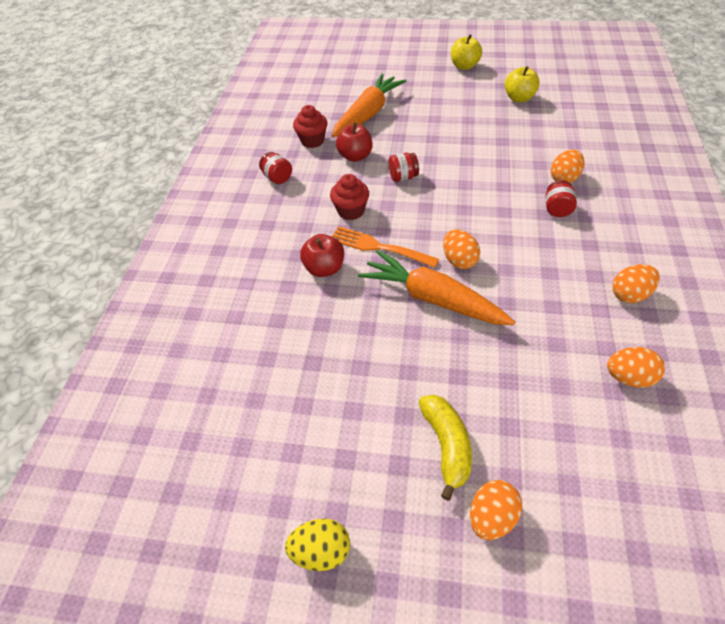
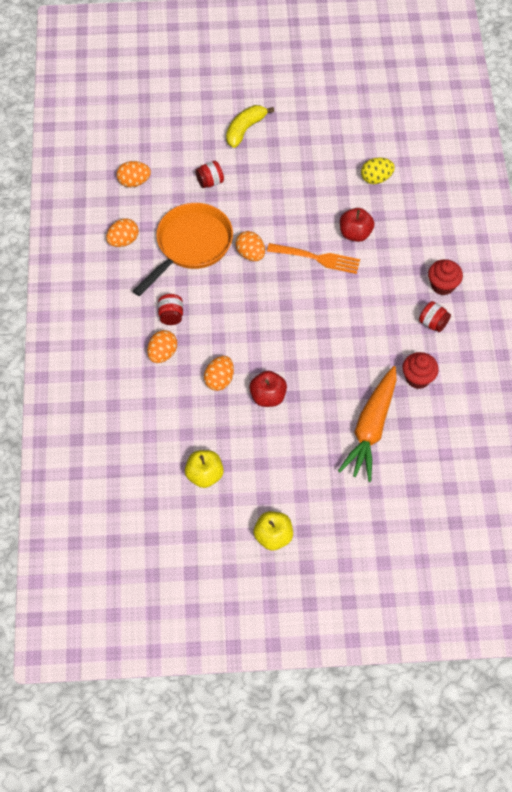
camera: 165 degrees right, 10 degrees up
(321, 551) = (303, 75): yellow egg -> yellow egg (376, 178)
(351, 211) = (351, 292): red cupcake -> red cupcake (442, 285)
(355, 156) = (366, 360): red apple -> red apple (268, 396)
(403, 177) = (313, 338): red jar -> red jar (210, 182)
(433, 299) = (266, 219): orange carrot -> none
(446, 445) = (245, 129): yellow banana -> yellow banana turned 60 degrees clockwise
(491, 517) = (217, 101): orange egg -> orange egg (219, 380)
(536, 278) = (191, 245): none -> orange pan

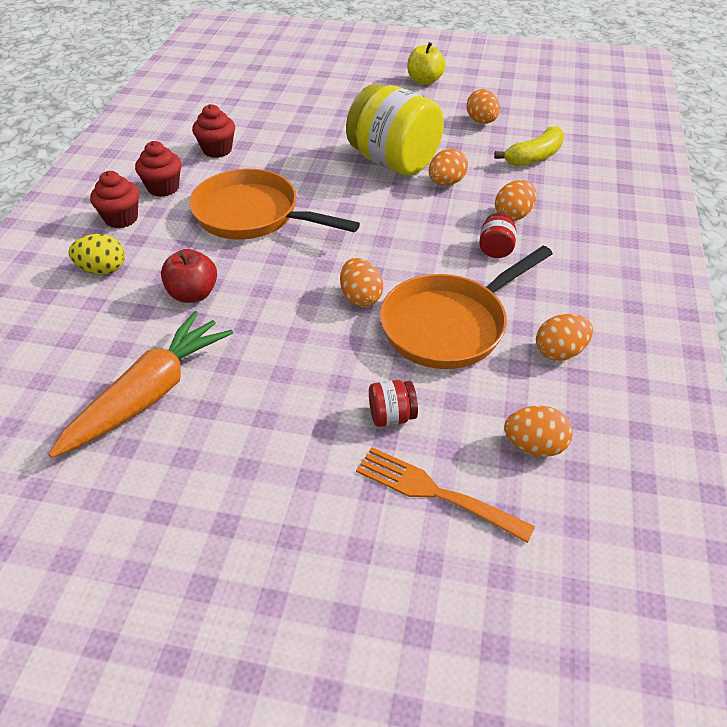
camera: 165 degrees left, 15 degrees down
(204, 475) = (481, 121): yellow apple -> orange egg
(245, 129) = (289, 506): yellow banana -> yellow banana (534, 157)
(268, 396) = (393, 162): red apple -> yellow jar
(317, 258) = (266, 275): orange fork -> orange fork (435, 492)
(352, 310) = (253, 215): none -> orange pan
(371, 428) = (292, 125): orange carrot -> orange carrot (149, 395)
(376, 178) = (107, 363): yellow egg -> yellow egg (103, 269)
(433, 323) = (163, 188): red jar -> red cupcake

